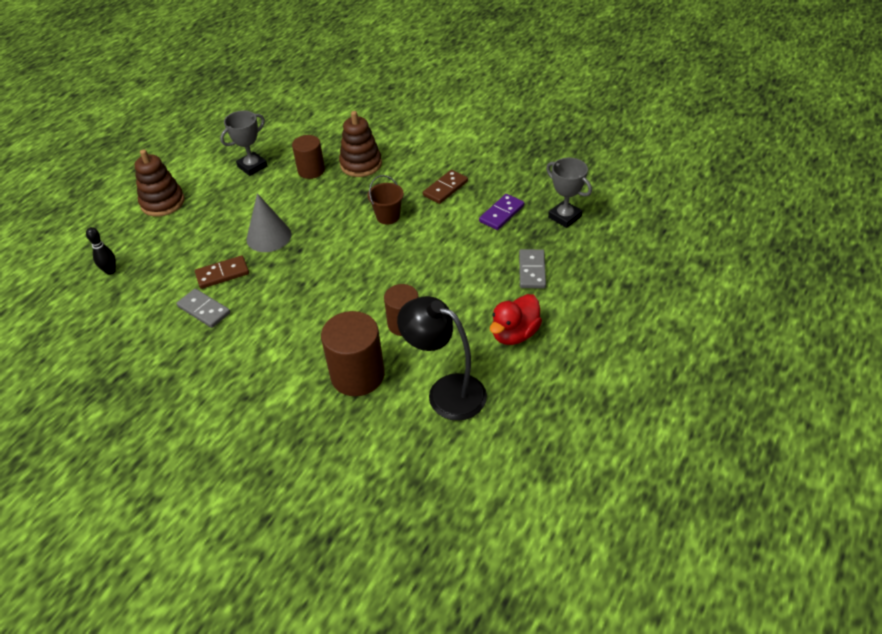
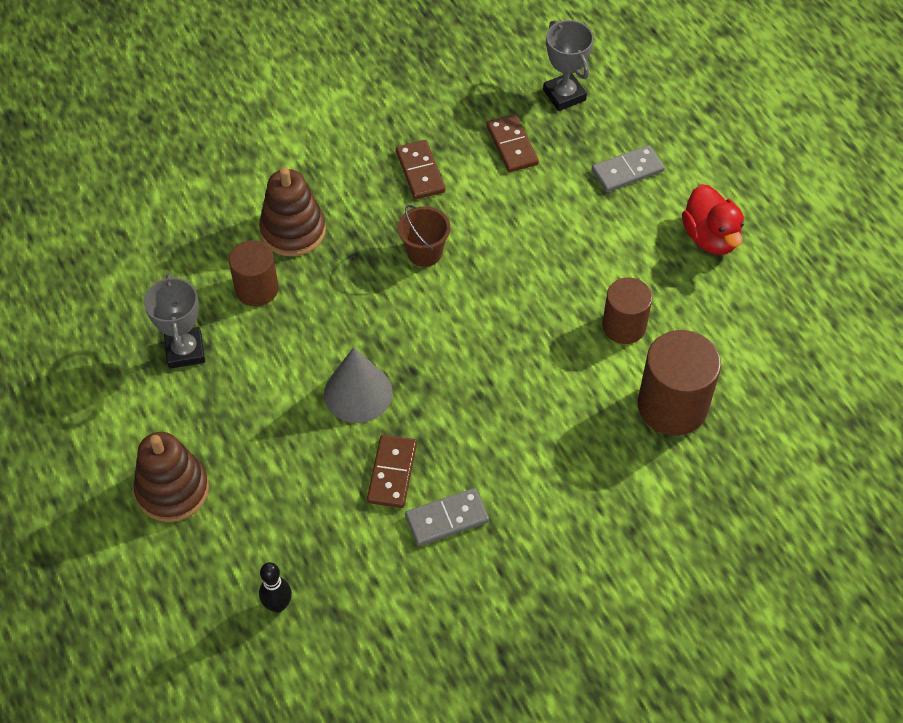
camera: 60 degrees left, 10 degrees up
(446, 392) = (751, 338): black lamp -> none
(501, 214) = (512, 145): purple domino -> brown domino
(532, 270) = (627, 171): grey domino -> grey domino turned 60 degrees counterclockwise
(564, 217) = (564, 95): grey trophy -> grey trophy turned 75 degrees clockwise

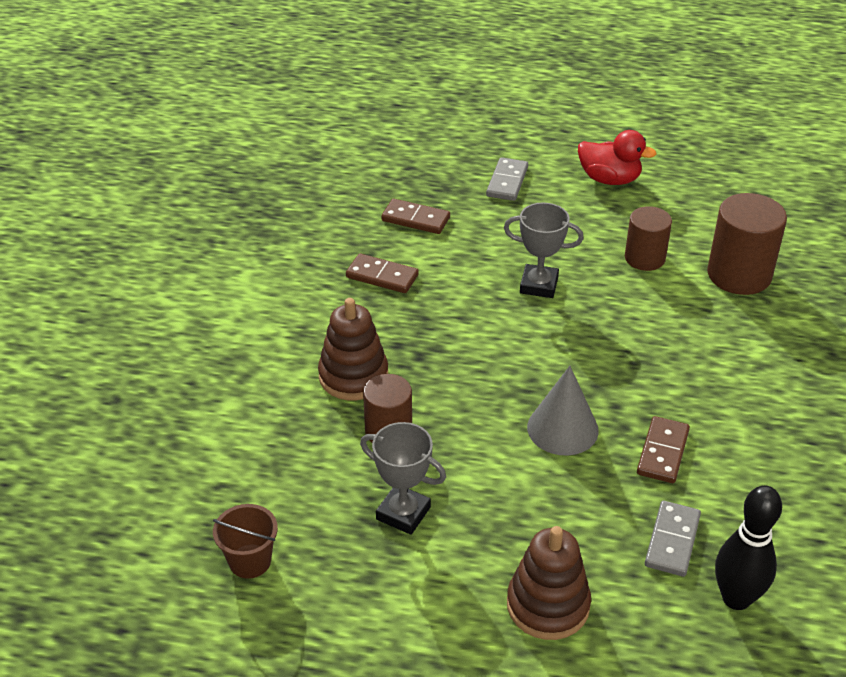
camera: 50 degrees left, 15 degrees down
(278, 605) = (736, 598): black bowling pin -> black bowling pin, size x1.67
(392, 473) = (662, 452): brown domino -> brown domino turned 60 degrees clockwise
(424, 252) = (464, 317): brown bucket -> brown bucket (250, 561)
(447, 519) = (737, 445): grey domino -> grey domino (672, 541)
(564, 95) = (401, 171): grey trophy -> grey trophy (539, 285)

